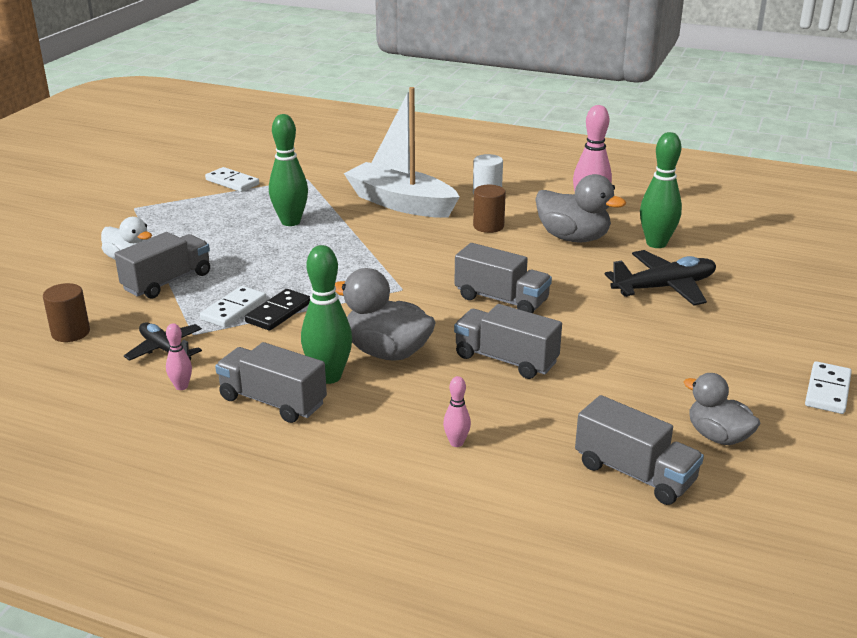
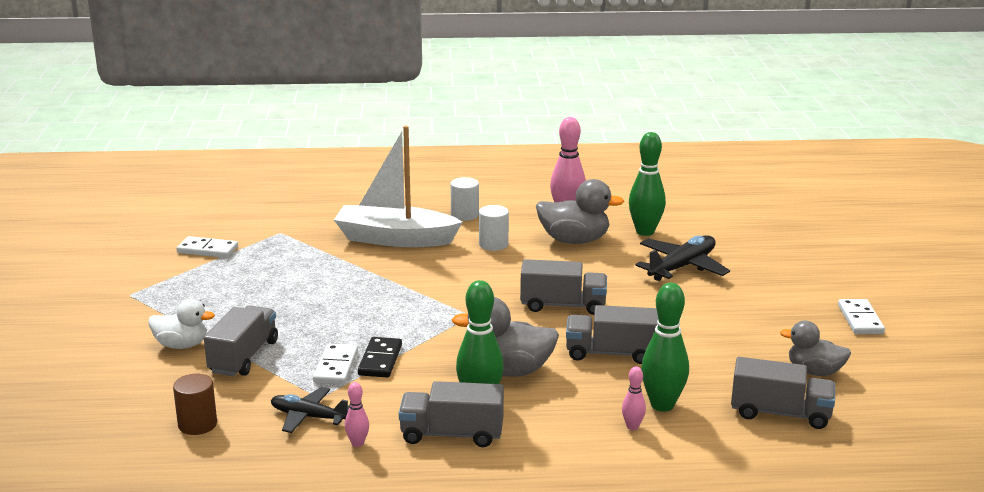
camera: 25 degrees left, 5 degrees down
(290, 222) = (307, 277): green bowling pin -> green bowling pin (662, 405)
(488, 226) = (493, 244): brown cylinder -> white cylinder

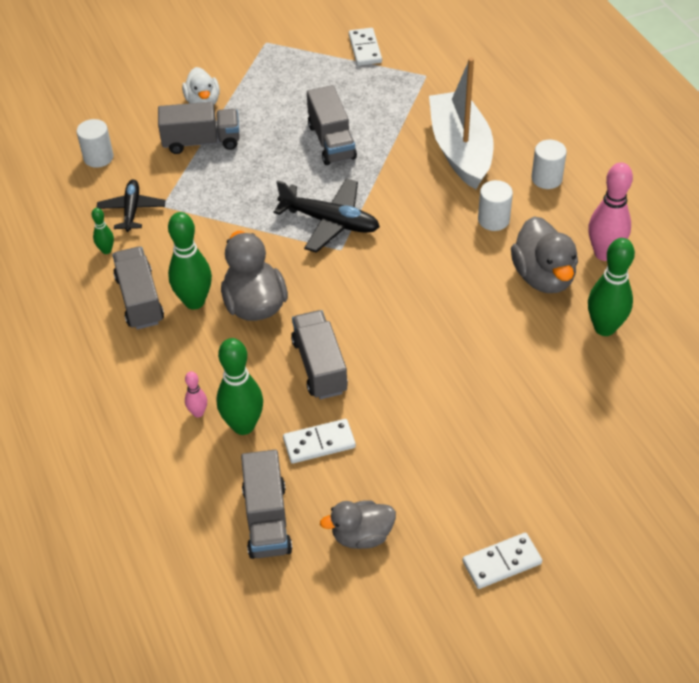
camera: 70 degrees right, 25 degrees up
(197, 424) = (98, 157): brown cylinder -> white cylinder
(336, 367) = (210, 198): white domino -> white domino (319, 443)
(357, 443) = (106, 250): pink bowling pin -> green bowling pin
(380, 360) = (233, 219): black domino -> none
(563, 305) = (394, 307): grey truck -> grey truck (331, 141)
(682, 267) = (536, 379): black plane -> black plane (330, 222)
(814, 371) = (361, 535): grey duck -> grey duck turned 105 degrees counterclockwise

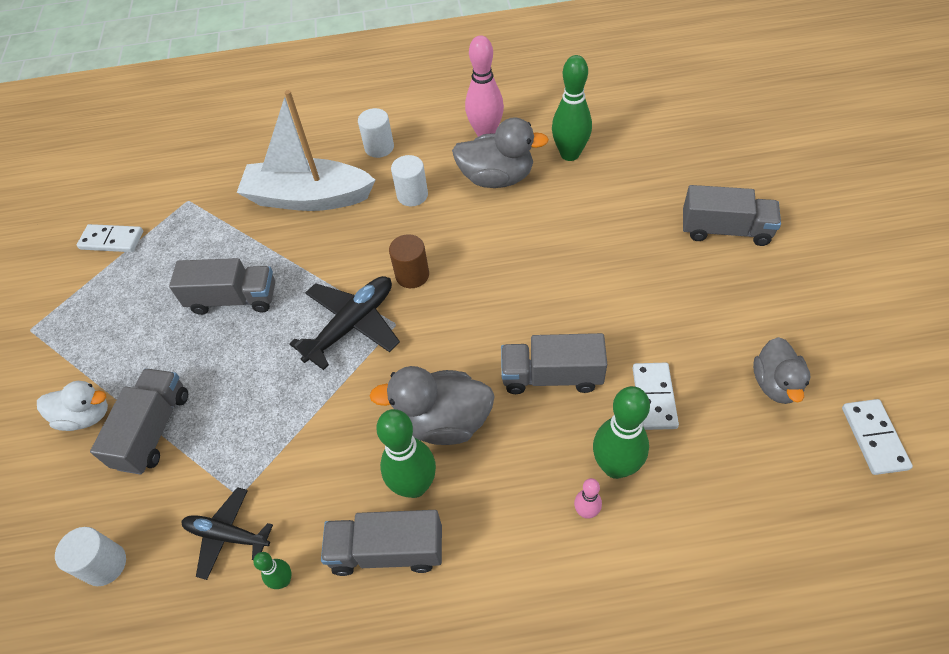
camera: 70 degrees left, 5 degrees up
(267, 519) = (747, 467): grey truck -> grey truck (725, 230)
(397, 246) = (412, 275): none -> brown cylinder
(501, 562) = (813, 282): white domino -> white domino (873, 438)

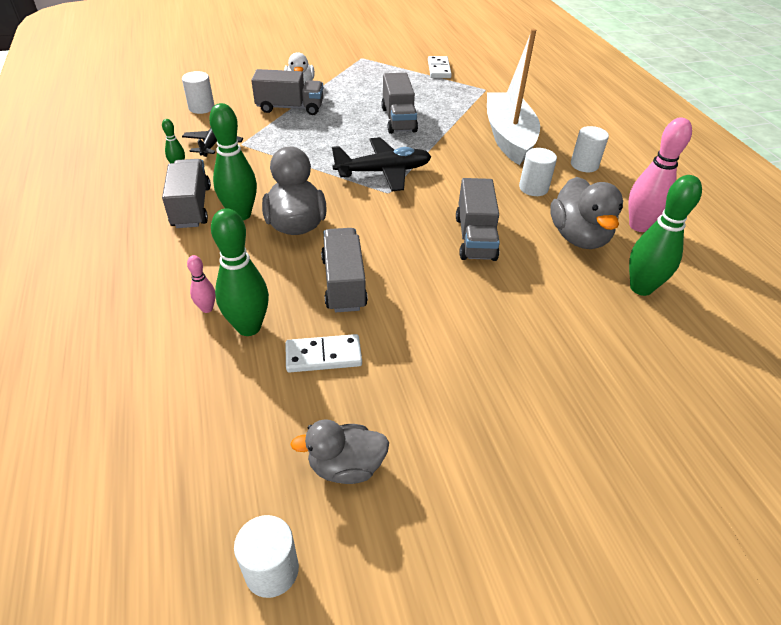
camera: 75 degrees right, 10 degrees down
(352, 325) = (384, 172): black plane -> black plane turned 45 degrees counterclockwise
(412, 275) = (441, 196): brown cylinder -> none
(725, 230) = (576, 431): grey truck -> grey truck (475, 238)
(873, 438) = (271, 570): white domino -> white cylinder

